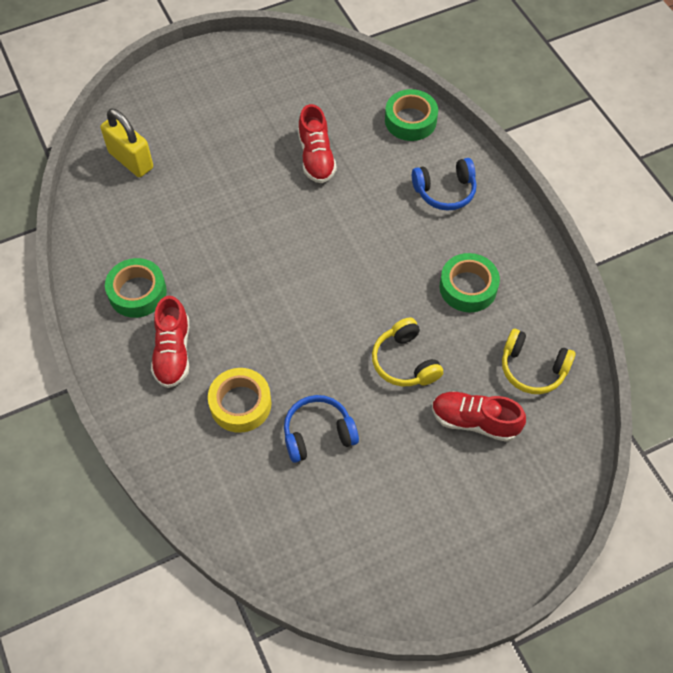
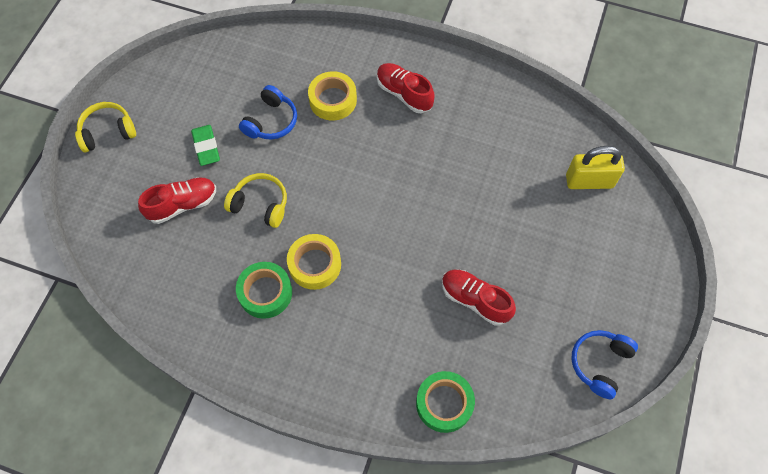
camera: 135 degrees right, 5 degrees up
(137, 292) = (468, 107): green tape -> none
(403, 461) = (206, 147): none -> green eraser
(407, 276) = (315, 264): none -> yellow tape
(445, 191) = (353, 359): blue headphones -> blue headphones (600, 363)
(532, 368) = (172, 271): yellow headphones -> yellow headphones (107, 132)

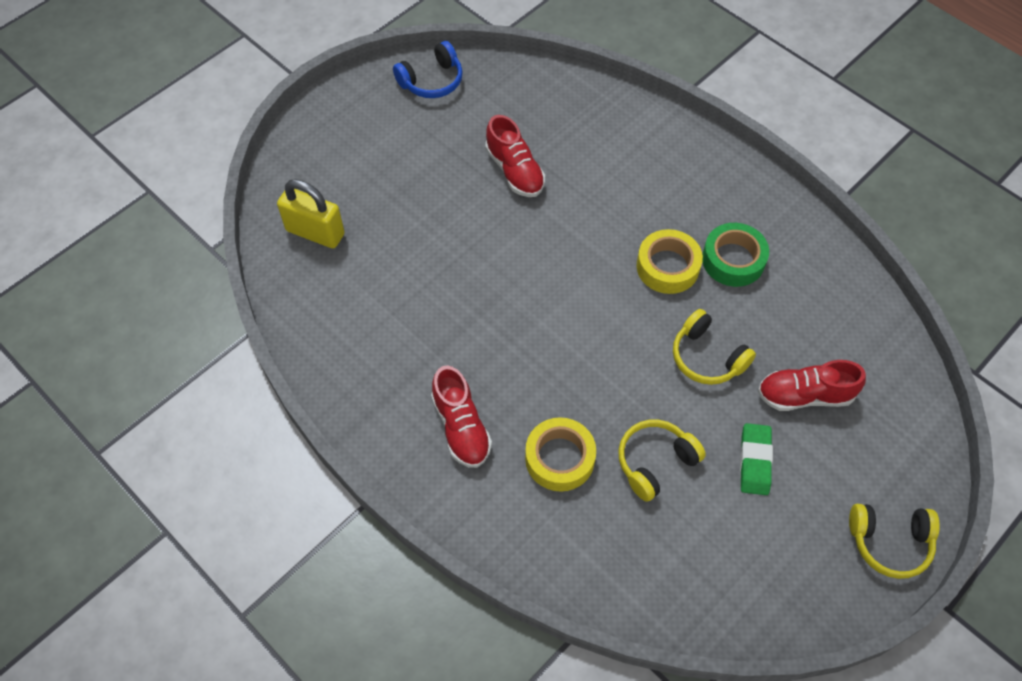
camera: 155 degrees left, 5 degrees down
(271, 121) = (655, 462): blue headphones -> yellow headphones
(444, 403) = (594, 104): green tape -> none

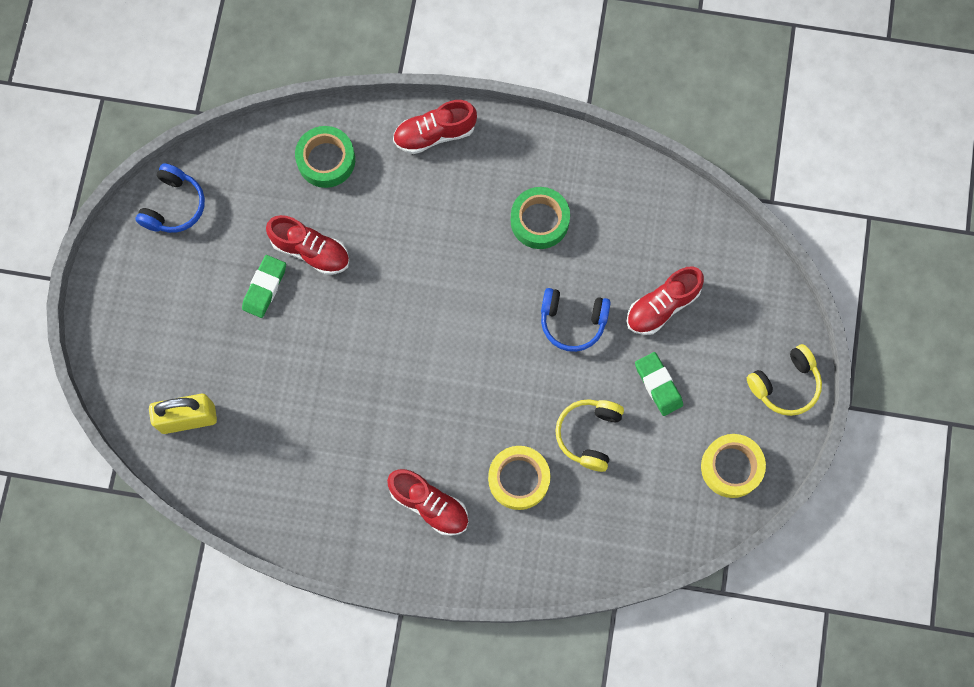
camera: 35 degrees left, 15 degrees up
(455, 175) = (264, 287): none -> green eraser
(579, 115) = (326, 160): none -> green tape
(667, 267) = (493, 261): yellow tape -> yellow tape (731, 467)
(686, 146) = (435, 134): none -> red shoe
(707, 357) = (572, 321): yellow headphones -> blue headphones

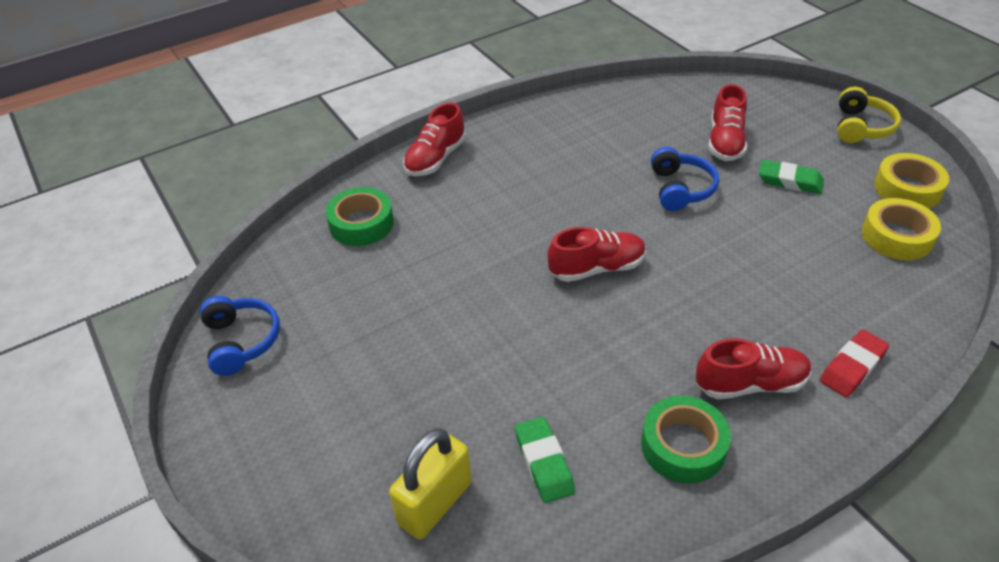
camera: 40 degrees left, 30 degrees down
(264, 287) = (399, 339): green eraser -> green eraser (544, 462)
(310, 251) = (414, 286): red shoe -> red shoe (596, 268)
(501, 549) = (852, 367): none -> red eraser
(518, 479) = (789, 308): yellow tape -> yellow tape (896, 236)
(539, 221) = (577, 154): green tape -> green tape (683, 446)
(572, 321) = (680, 189): blue headphones -> blue headphones turned 60 degrees counterclockwise
(589, 434) = (792, 241): yellow headphones -> none

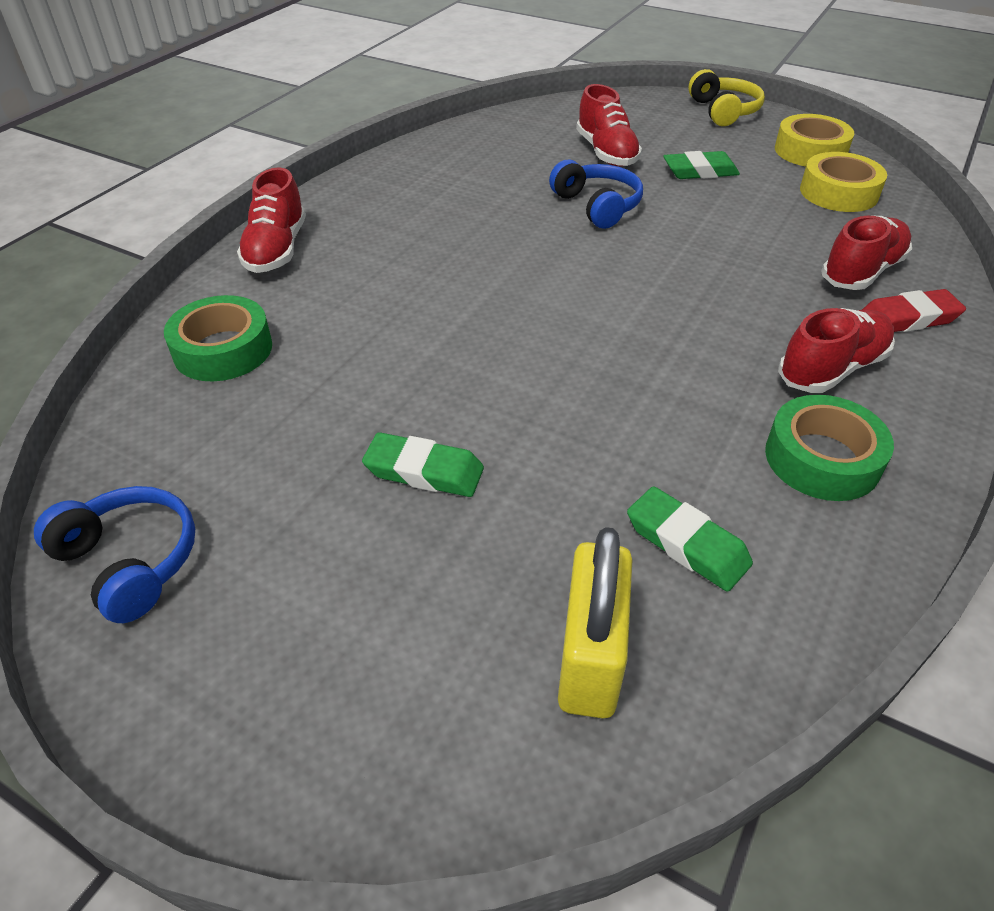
camera: 30 degrees left, 0 degrees up
(422, 350) = (424, 471): none -> green eraser
(596, 268) = (571, 308): red shoe -> red shoe (861, 272)
(852, 367) = (908, 318): red eraser -> red eraser turned 60 degrees clockwise

